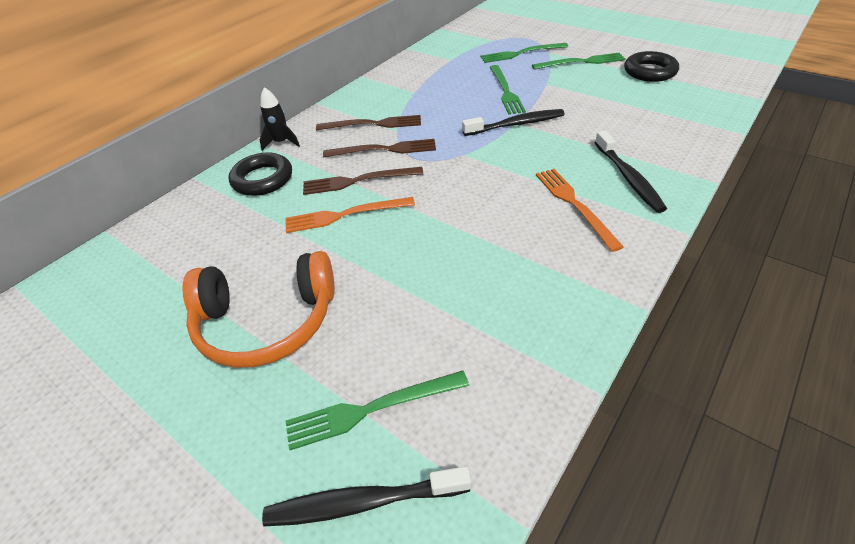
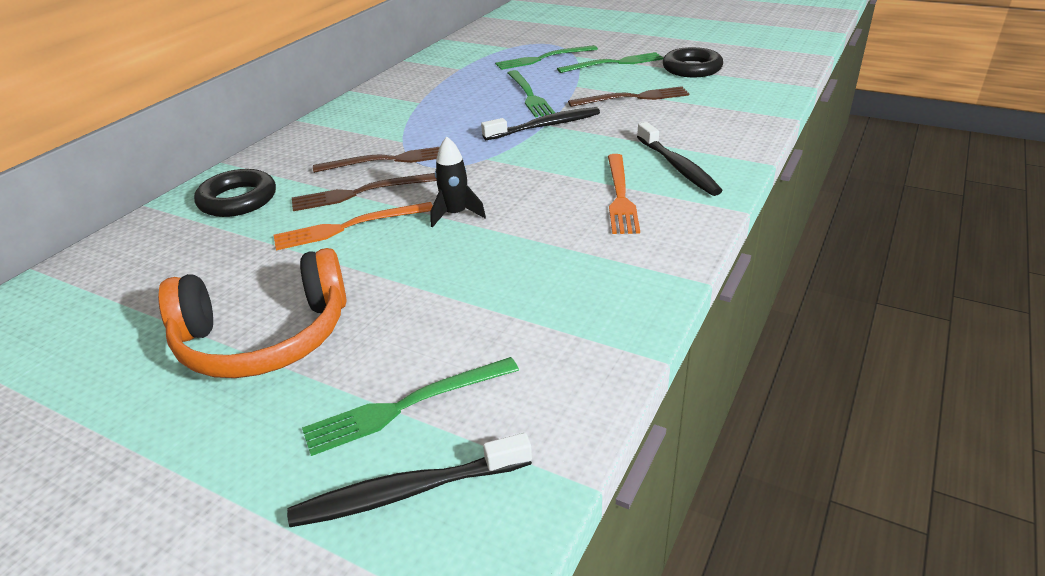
camera: 10 degrees left, 10 degrees down
(281, 142) = (257, 161): black rocket -> black rocket (455, 214)
(373, 124) = (372, 136): brown fork -> brown fork (633, 98)
(574, 204) = (620, 196): orange fork -> orange fork turned 150 degrees counterclockwise

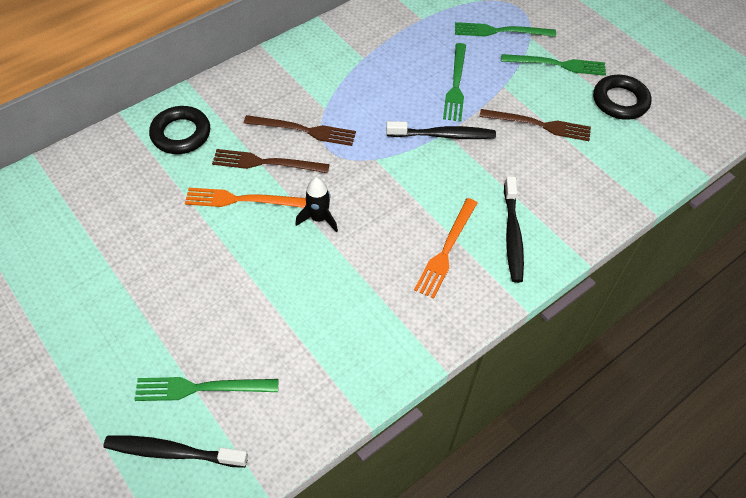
camera: 20 degrees right, 20 degrees up
(264, 337) = (146, 289): orange headphones -> none

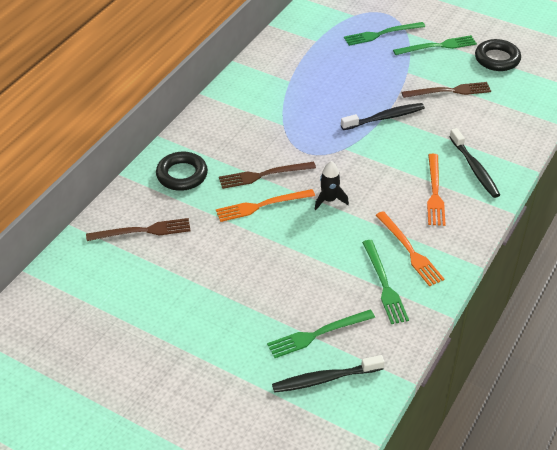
camera: 20 degrees left, 10 degrees down
(304, 130) = (277, 144): brown fork -> brown fork (143, 231)
(372, 317) = (410, 251): none -> orange fork
(456, 85) = (372, 81): green fork -> green fork (384, 284)

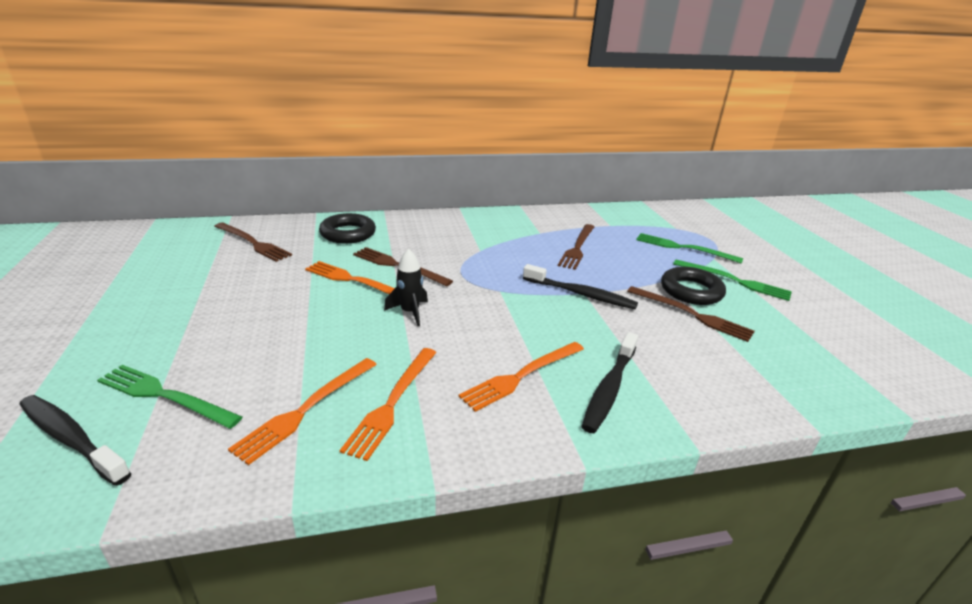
camera: 45 degrees right, 15 degrees down
(329, 79) = (577, 248): none -> brown fork
(384, 284) = (306, 409): green fork -> orange fork
(497, 59) = (800, 323): black ring -> black ring (691, 291)

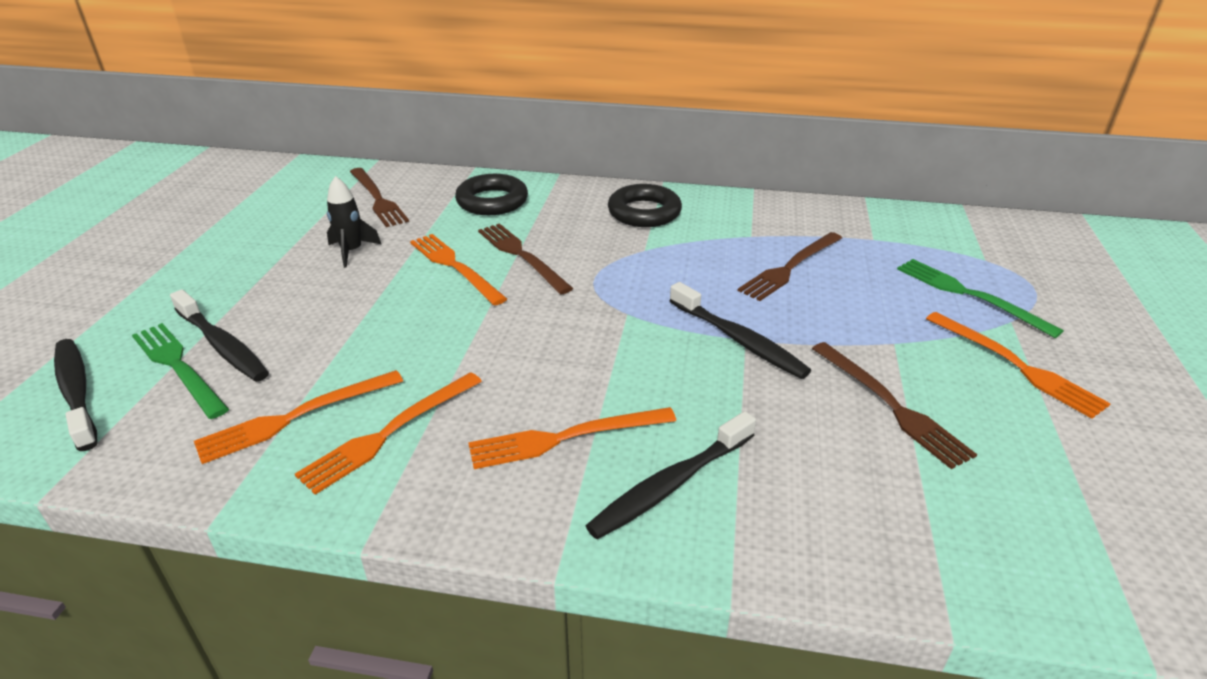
camera: 25 degrees right, 5 degrees up
(196, 371) = (222, 345): none -> black toothbrush
(410, 312) = (491, 321): black rocket -> black rocket (352, 251)
(691, 291) = (922, 368): black ring -> black ring (644, 212)
(734, 281) = (1016, 365): green fork -> orange fork

